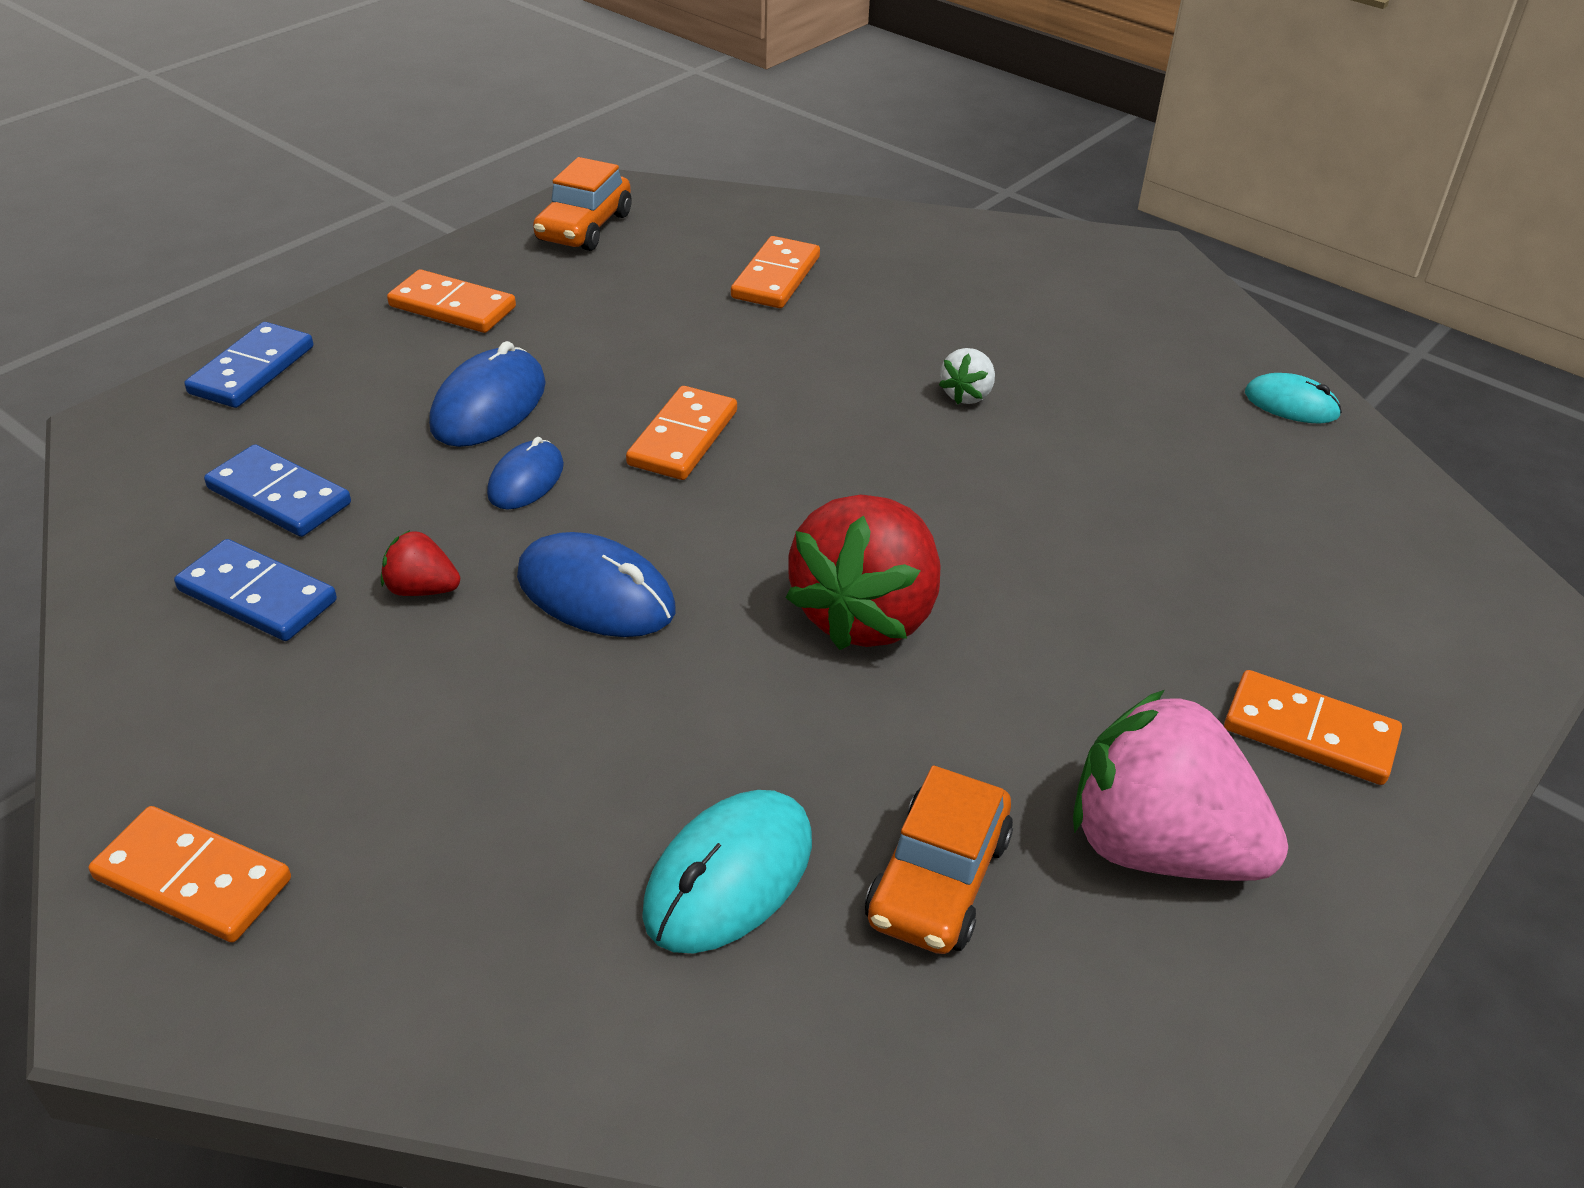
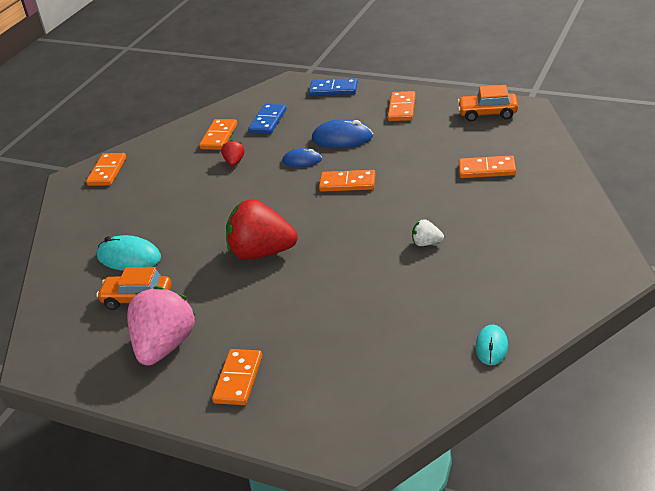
camera: 80 degrees right, 5 degrees down
(258, 595) = (219, 137): blue domino -> orange domino
(596, 593) = (247, 194): blue mouse -> none

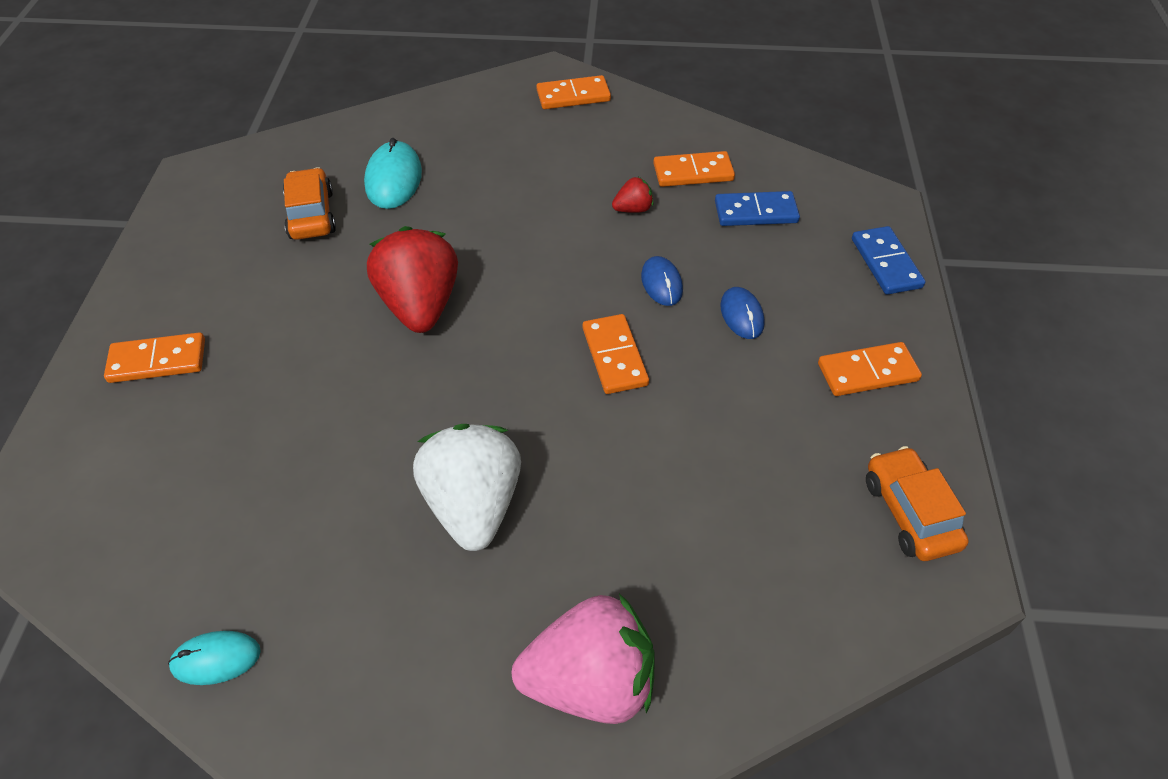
camera: 65 degrees right, 15 degrees up
(165, 346) = (222, 270): pink strawberry -> pink strawberry (590, 681)
(342, 138) = (742, 315): blue mouse -> blue mouse, size x0.63
(426, 243) = (473, 504): white strawberry -> white strawberry, size x2.26
(487, 169) = (713, 550): orange domino -> none

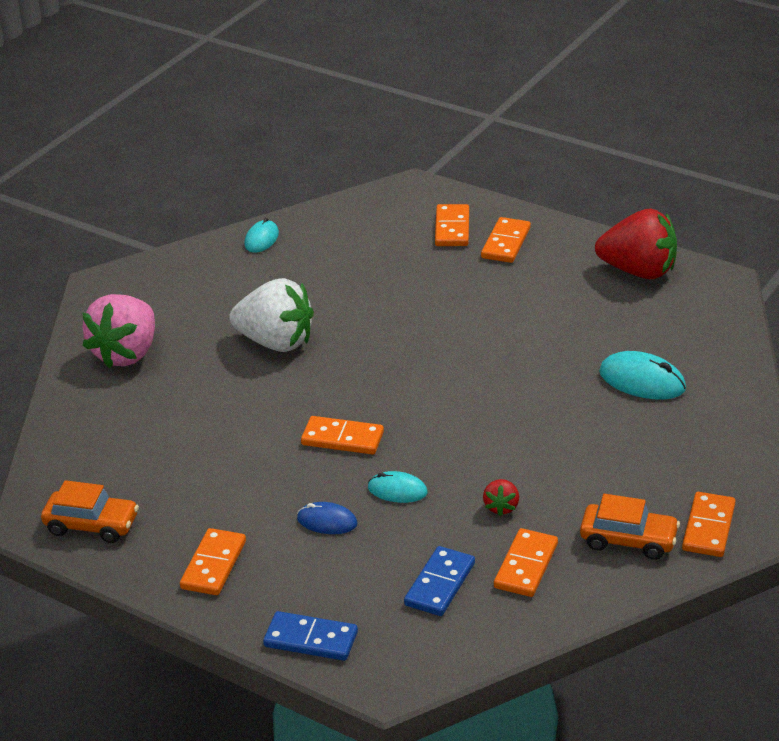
camera: 120 degrees right, 15 degrees down
(131, 428) = (452, 228): none -> orange domino
(311, 215) = (621, 329): orange car -> orange car (628, 540)
(420, 305) = (472, 360): red strawberry -> red strawberry (638, 271)
(661, 283) = (397, 490): blue mouse -> turquoise mouse

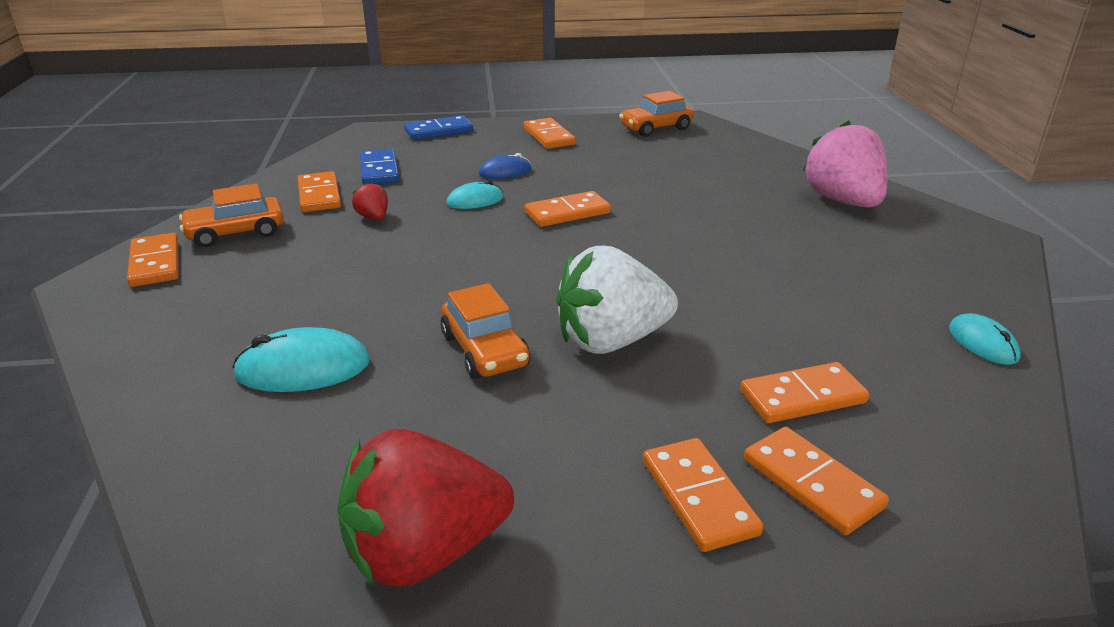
camera: 140 degrees right, 5 degrees down
(276, 342) = (749, 253): white strawberry -> white strawberry (611, 340)
(398, 256) = (802, 397): none -> orange domino
(528, 347) = (485, 350): none -> orange car

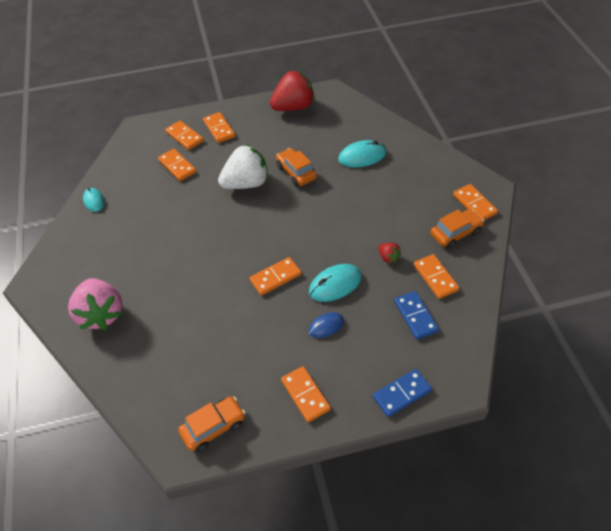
camera: 175 degrees right, 20 degrees up
(475, 200) = (335, 284): turquoise mouse -> turquoise mouse, size x1.58
(802, 397) = (177, 166): orange domino -> orange domino turned 75 degrees clockwise

